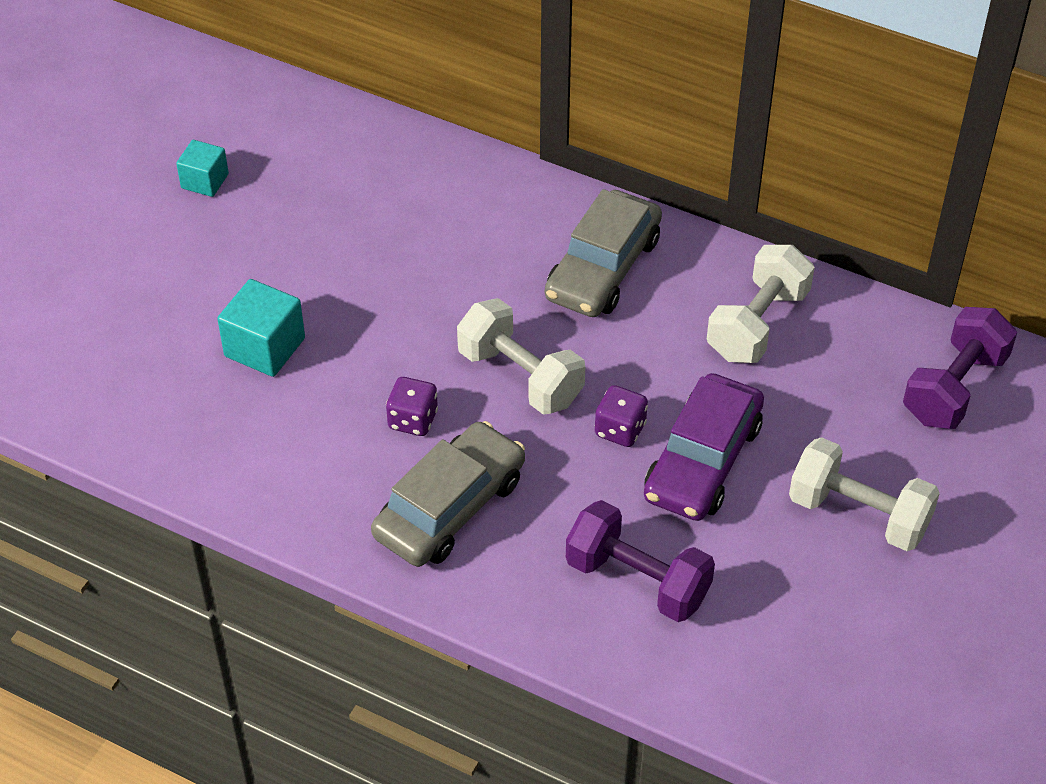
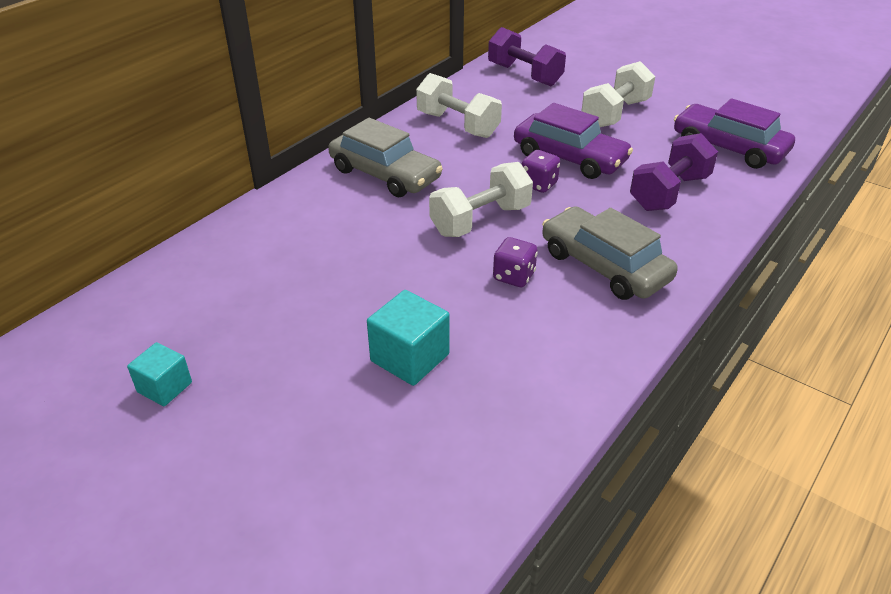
camera: 80 degrees left, 10 degrees down
(794, 665) = (729, 147): none -> purple car

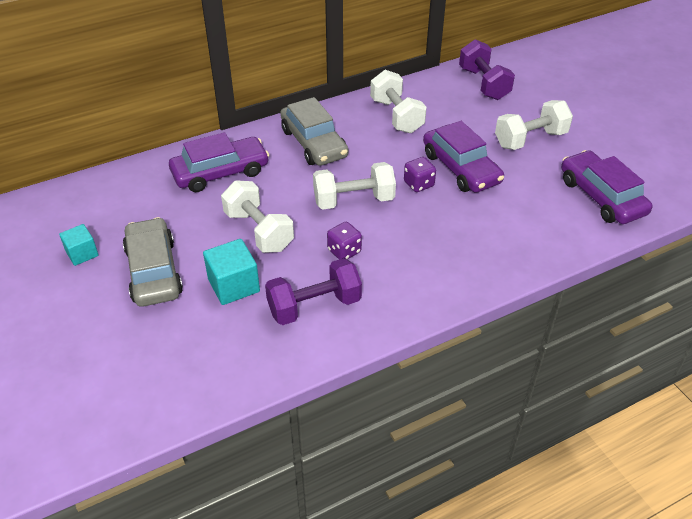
camera: 25 degrees right, 5 degrees up
(292, 235) = (220, 172): none -> purple car
(393, 285) = (259, 231): none -> white dumbbell
(604, 265) = (415, 264): grey car -> grey car (154, 271)
(669, 192) = (515, 221): purple dumbbell -> purple dumbbell (314, 306)

